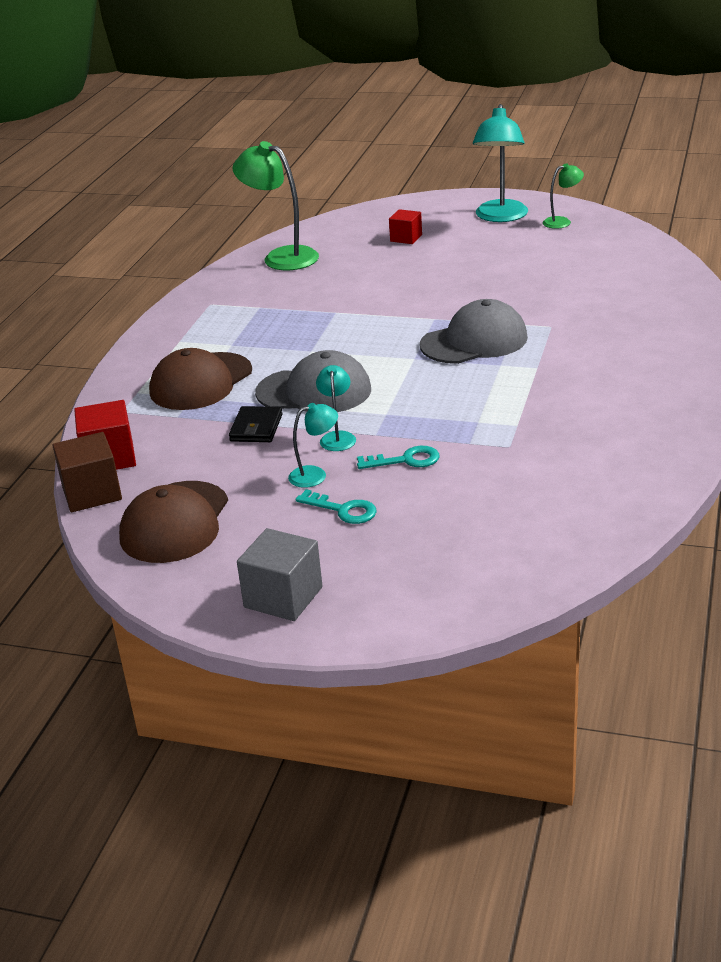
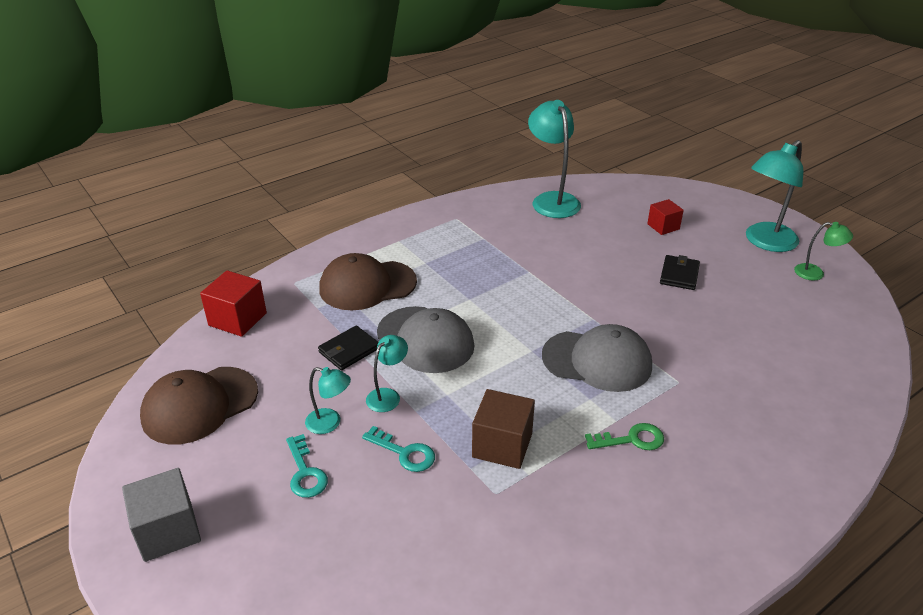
camera: 35 degrees right, 5 degrees up
(92, 493) = (192, 344): brown cube -> brown cube (502, 445)
(281, 257) = (552, 200): green lamp -> turquoise lamp
(463, 264) = (679, 275): none -> black wallet
(562, 372) = (631, 439): none -> green key

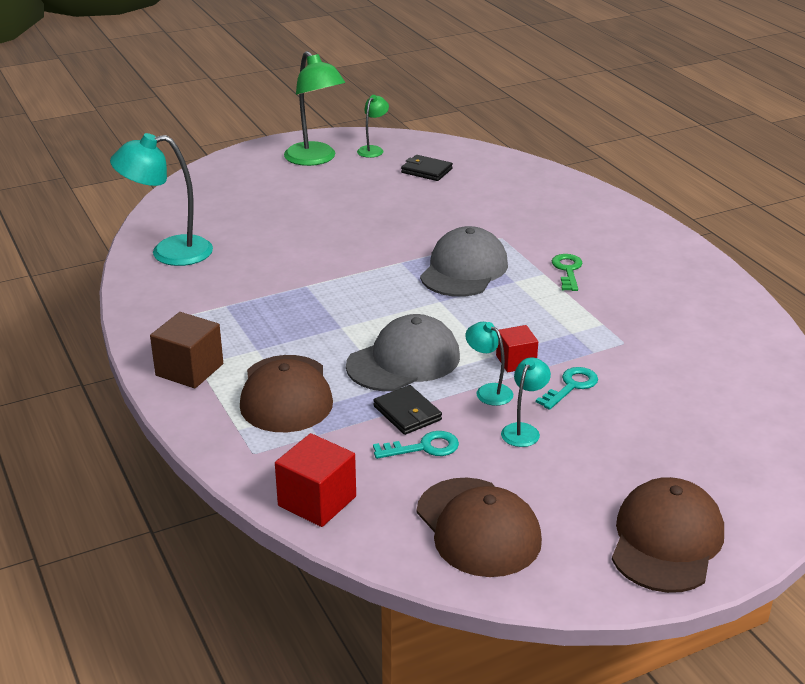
camera: 80 degrees left, 5 degrees down
(168, 531) = (666, 540): grey cube -> brown cap
(305, 472) = (592, 448): turquoise key -> turquoise key (424, 447)
(502, 445) = (567, 332): brown cube -> brown cube (189, 370)
(663, 226) = (261, 200): red cube -> red cube (516, 361)
(679, 275) = (348, 208): black wallet -> black wallet (426, 171)
(765, 242) = (315, 159): turquoise lamp -> green lamp

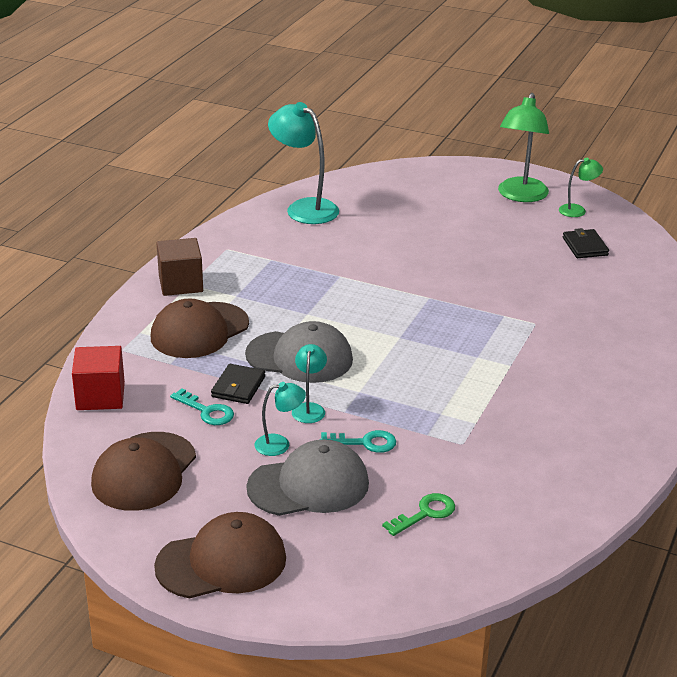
camera: 50 degrees right, 0 degrees up
(464, 270) = (460, 328): grey cap -> grey cap (309, 485)
(516, 361) = (364, 404): red cube -> none
(567, 270) = (532, 374): green key -> green key (425, 513)

